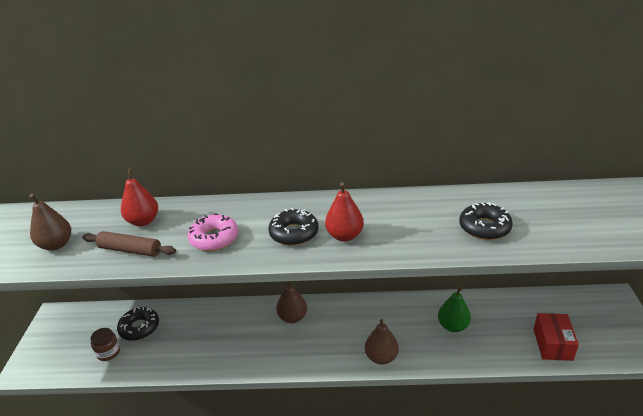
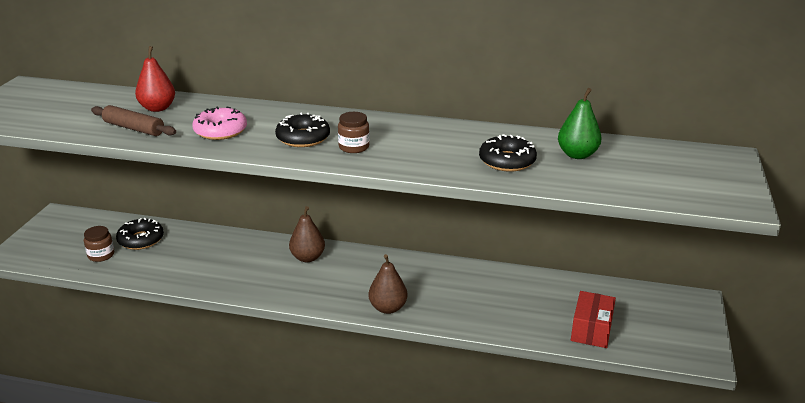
camera: 10 degrees right, 5 degrees down
(56, 245) = (65, 115): brown pear -> none
(344, 235) = (354, 147): red pear -> brown jar
(453, 326) = (484, 295): green pear -> green pear (577, 155)

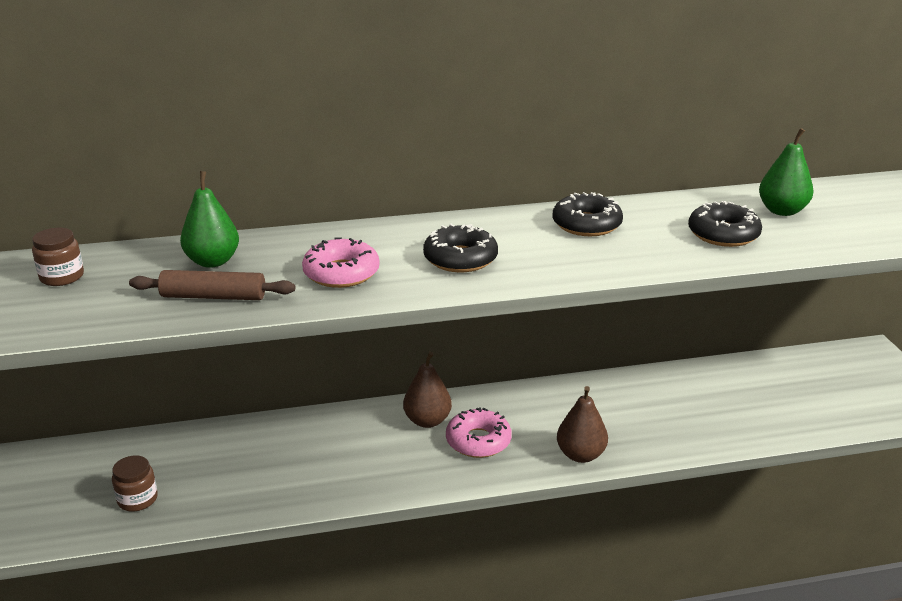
camera: 25 degrees left, 0 degrees up
(141, 240) = (178, 461): black donut -> black donut (586, 224)
(157, 108) = (213, 261): red pear -> green pear
(328, 279) = (478, 441): none -> pink donut
(354, 147) = (536, 256): brown jar -> brown jar (62, 277)
(591, 330) = (810, 413): red box -> none

